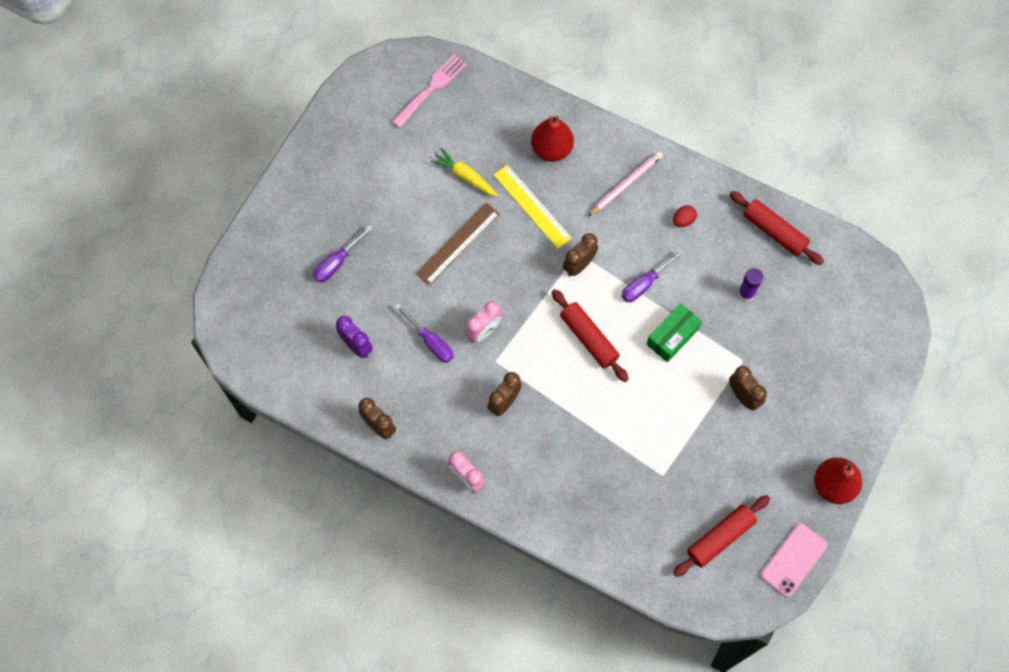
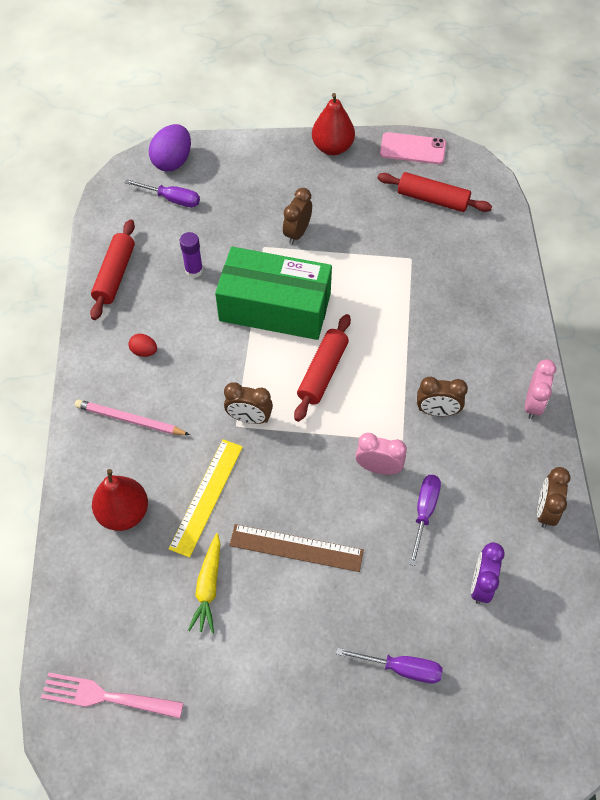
camera: 120 degrees left, 10 degrees down
(645, 284) = (234, 352): purple screwdriver -> purple screwdriver (172, 199)
(672, 336) = (275, 307): green box -> green box, size x1.94
(886, 335) = (173, 161): none -> purple egg

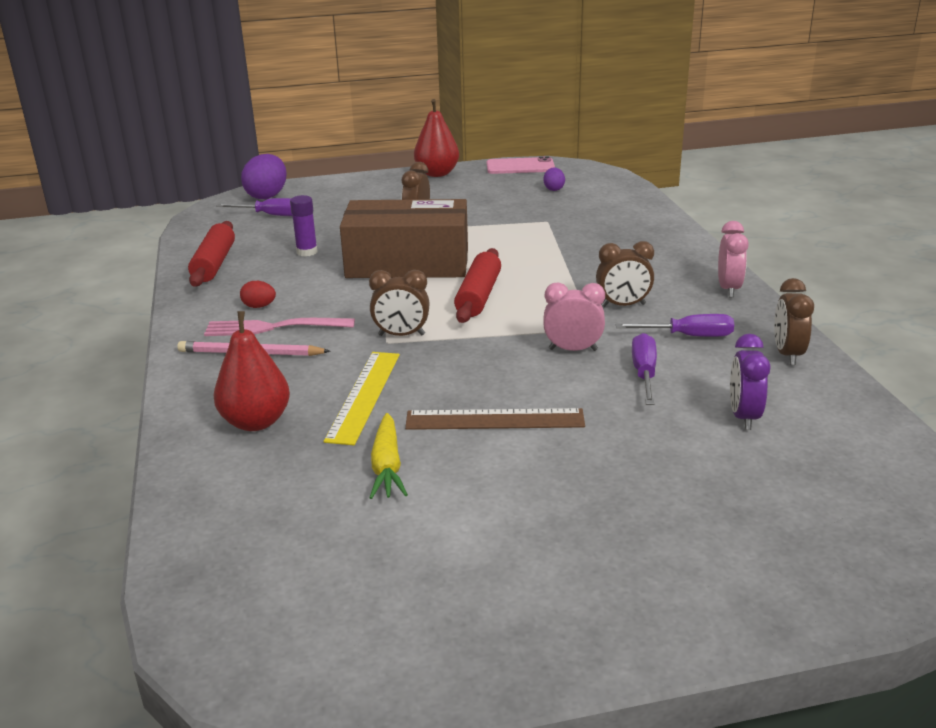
camera: 10 degrees left, 30 degrees down
(106, 696) = (260, 586): pink fork -> pink fork (273, 327)
(275, 307) = (407, 263): green box -> brown box
(401, 668) = (678, 498): purple screwdriver -> purple screwdriver (688, 336)
(432, 199) = (553, 189): red rolling pin -> purple egg

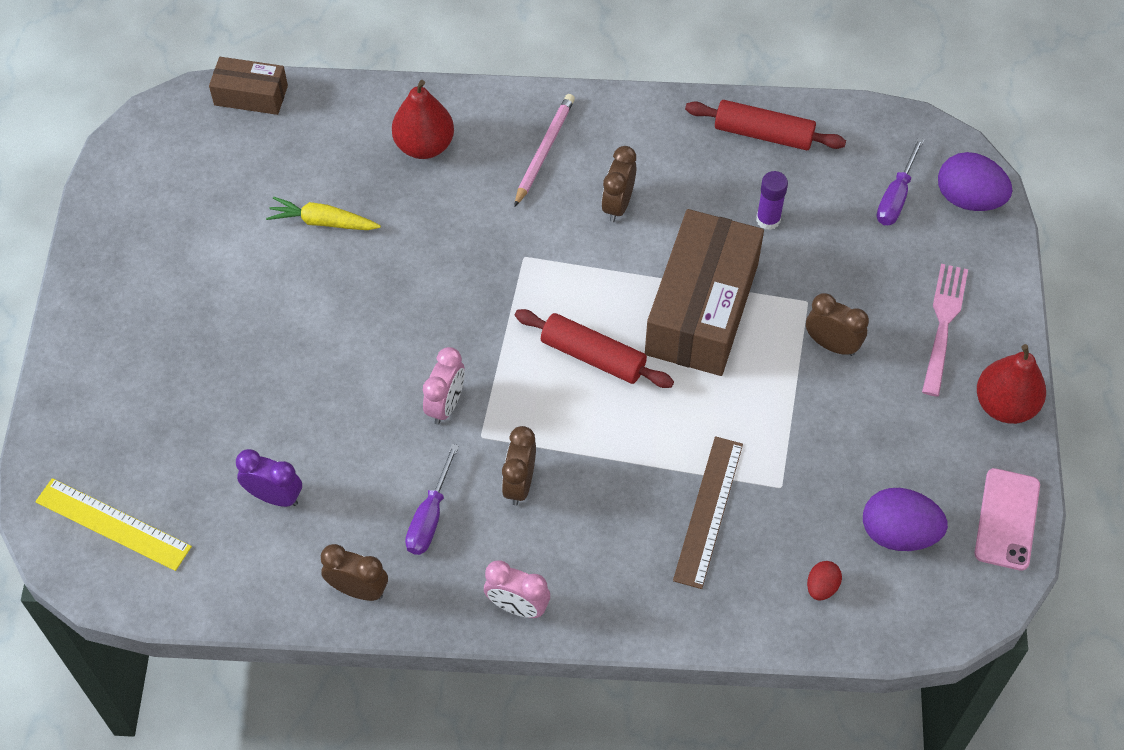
camera: 105 degrees right, 30 degrees up
(186, 578) = (251, 95): none -> brown box
(259, 306) = (641, 165): red egg -> red egg (821, 587)
(273, 327) = (589, 172): pink fork -> pink fork (943, 324)
(364, 396) = (433, 223): yellow ruler -> yellow ruler (113, 524)
(401, 335) = (533, 271): brown clock -> brown clock (618, 205)
(494, 419) = (354, 308): brown ruler -> brown ruler (708, 511)
(553, 189) = (898, 533): purple egg -> purple egg, size x1.94
(644, 373) = (378, 448): purple screwdriver -> none

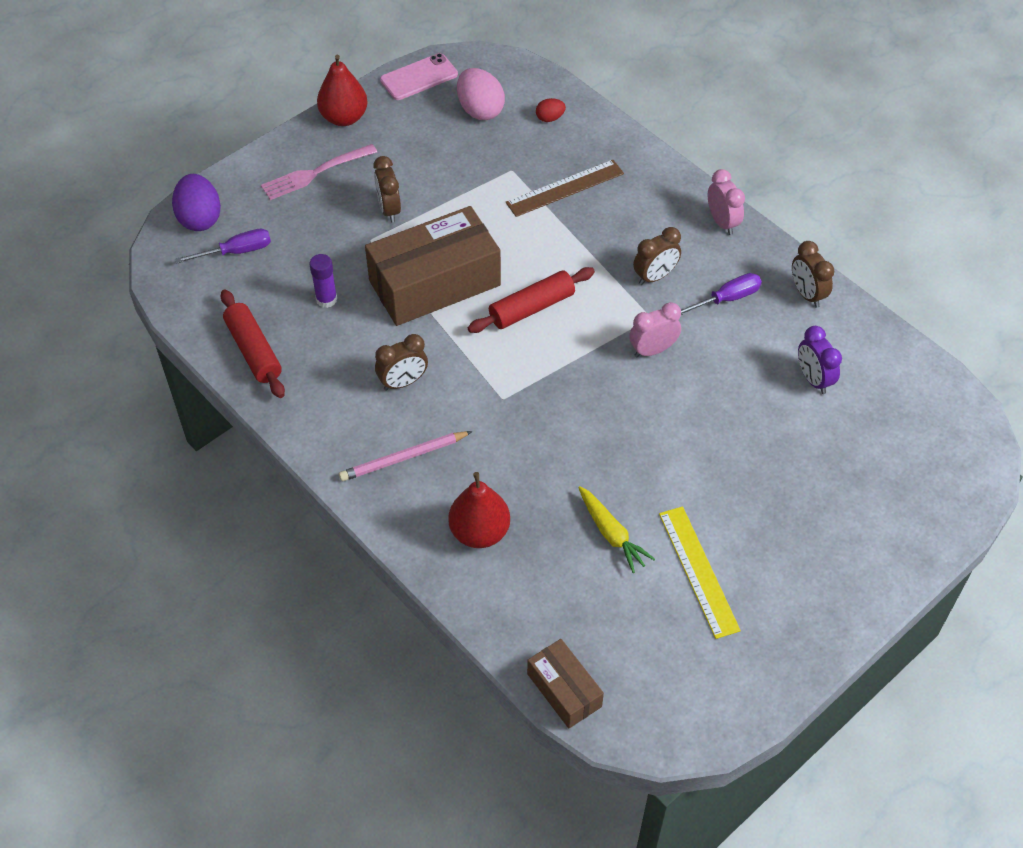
camera: 135 degrees left, 5 degrees down
(113, 524) = (935, 441): yellow ruler -> yellow ruler (698, 571)
(593, 356) = (532, 308): red rolling pin -> red rolling pin turned 75 degrees clockwise
(898, 533) = (480, 110): purple egg -> pink egg

